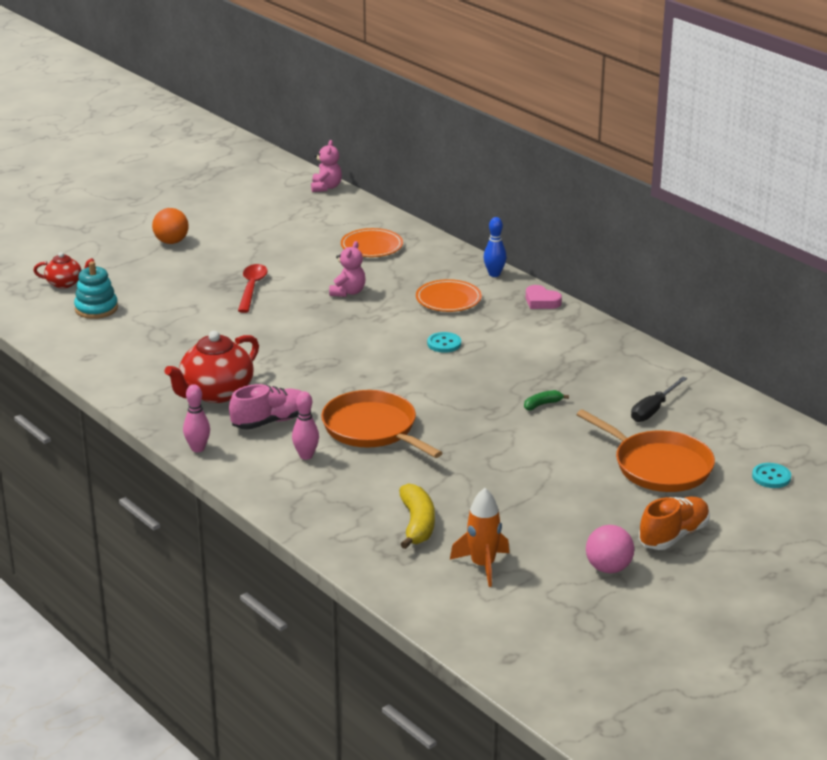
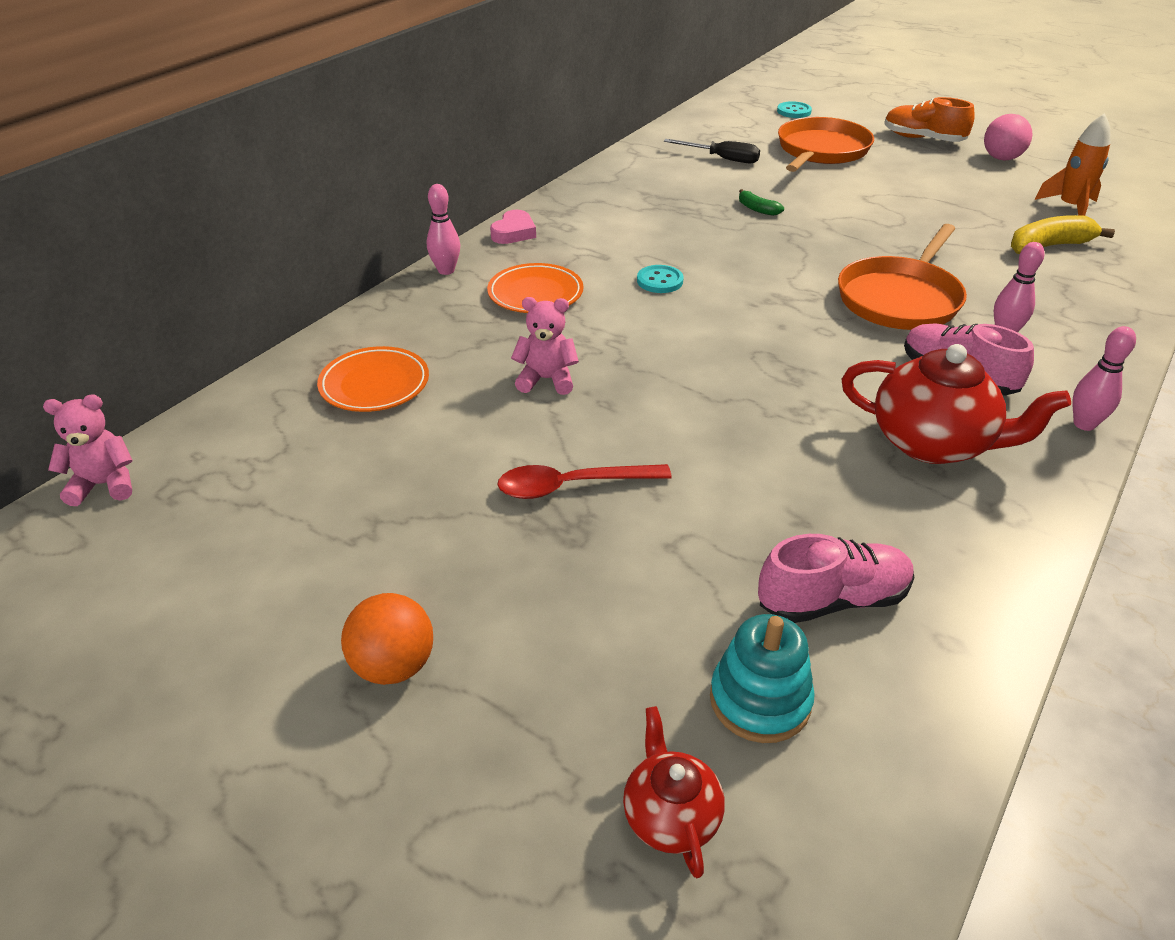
camera: 105 degrees left, 10 degrees up
(132, 336) = (832, 600): none -> pink shoe
(494, 274) = (446, 270): blue bowling pin -> pink bowling pin

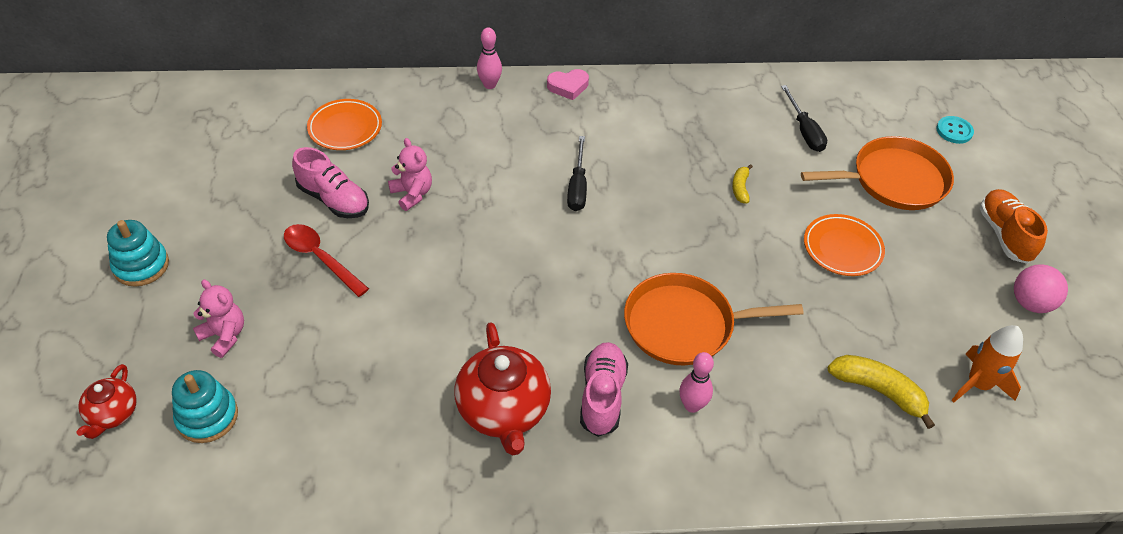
camera: 50 degrees right, 10 degrees up
(104, 484) = (189, 90): pink teddy bear -> pink teddy bear (224, 335)
(393, 666) = (141, 266): orange ball -> turquoise stacking toy
(535, 294) = (502, 138): orange plate -> orange plate (842, 248)
(660, 281) = (577, 187): turquoise button -> black screwdriver
(670, 815) = (113, 414): red teapot -> red teapot turned 150 degrees clockwise
(757, 209) = (740, 188): green banana -> yellow banana
(832, 600) = (306, 417): pink shoe -> pink shoe (333, 199)
(1084, 424) = (602, 491): pink bowling pin -> none

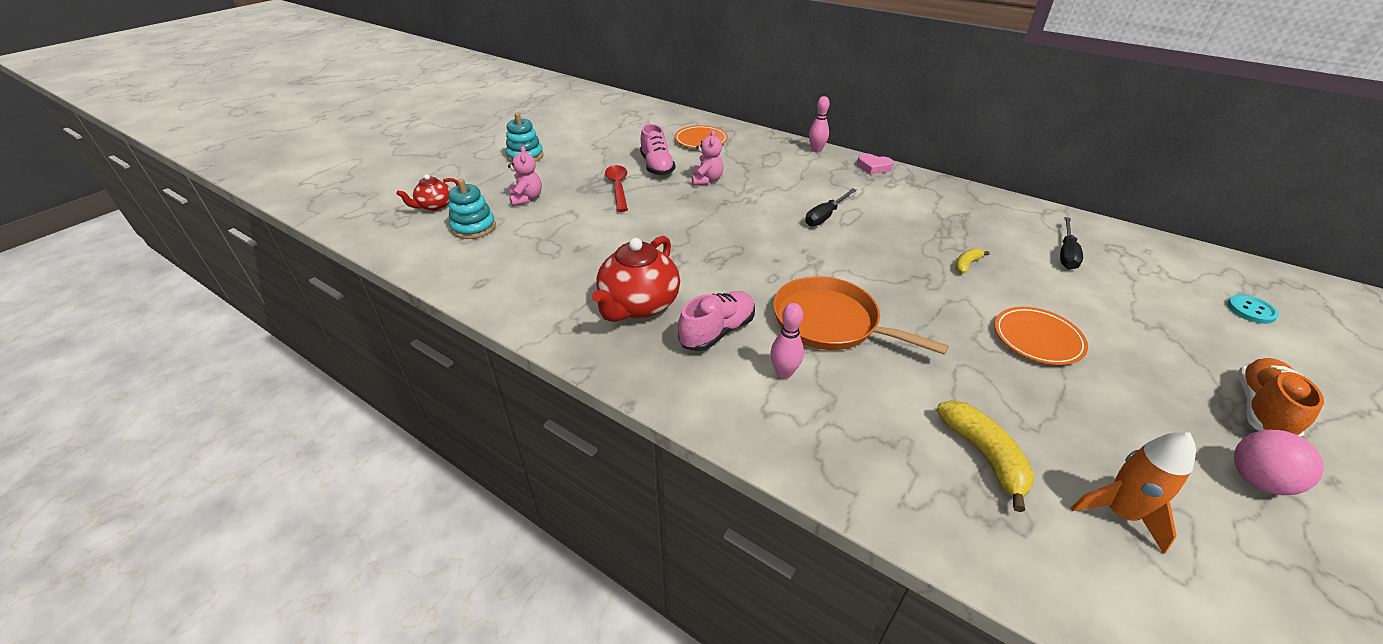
camera: 40 degrees right, 10 degrees down
(893, 180) = (1141, 317): orange pan -> none

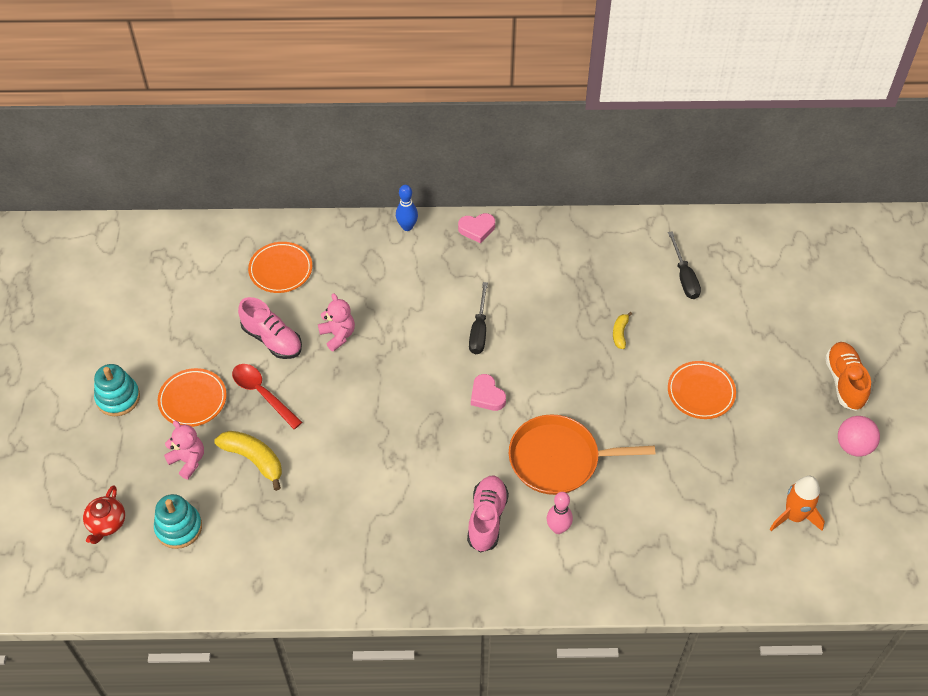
camera: 35 degrees left, 15 degrees up
(568, 173) = (193, 400): none -> orange plate
(638, 305) = (408, 529): red teapot -> none
(796, 254) = (487, 396): none -> pink heart
(816, 150) = (407, 227): pink bowling pin -> blue bowling pin
(984, 456) = (711, 520): yellow banana -> yellow banana (254, 460)
(1251, 310) = (820, 278): turquoise button -> none

